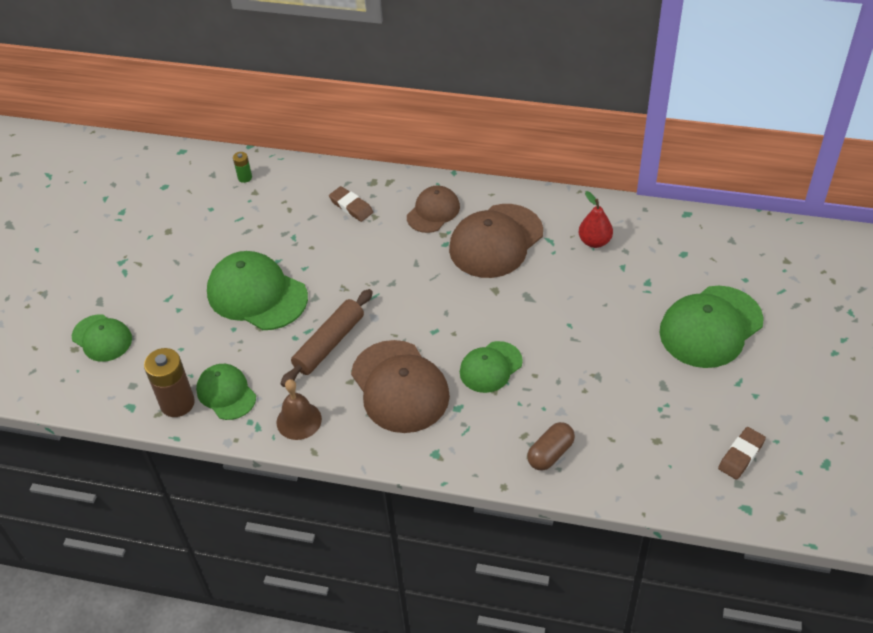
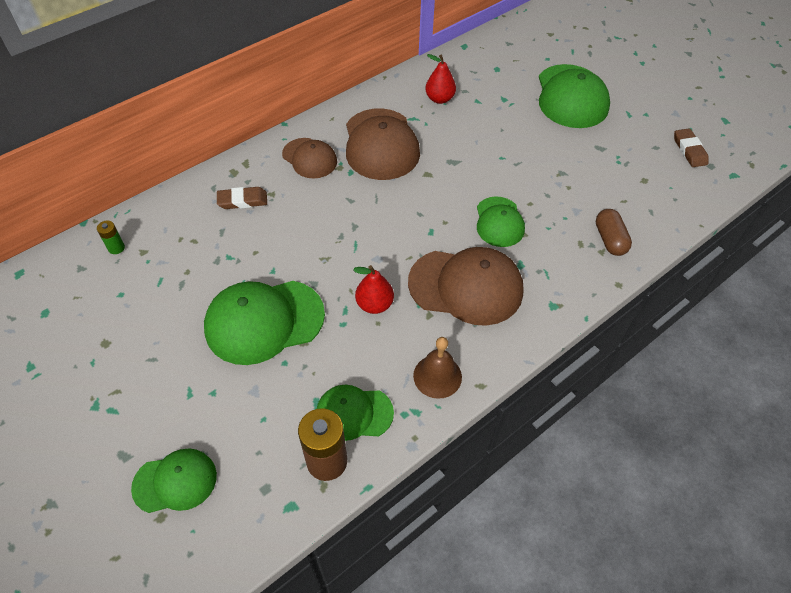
camera: 55 degrees left, 5 degrees up
(329, 343) = (374, 304): brown rolling pin -> red pear
(433, 211) = (309, 158): brown cap -> brown cap turned 150 degrees clockwise

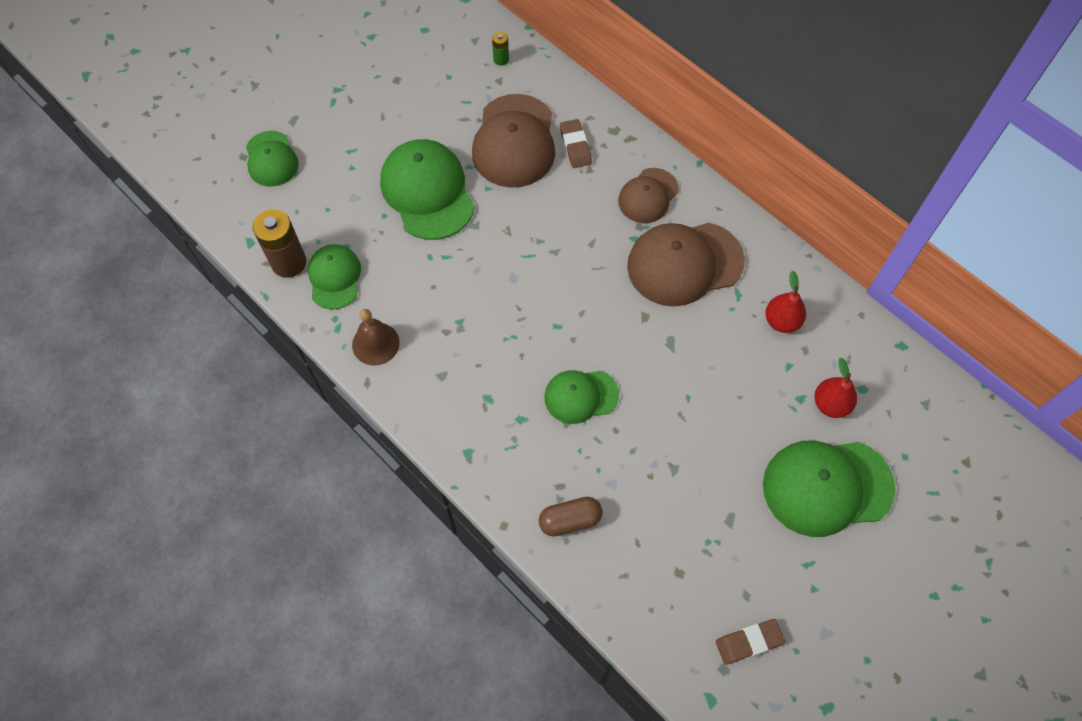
camera: 85 degrees right, 10 degrees up
(374, 304) = (454, 281): red pear -> red pear (830, 404)
(466, 286) = (485, 364): brown cap -> brown cap (514, 141)

